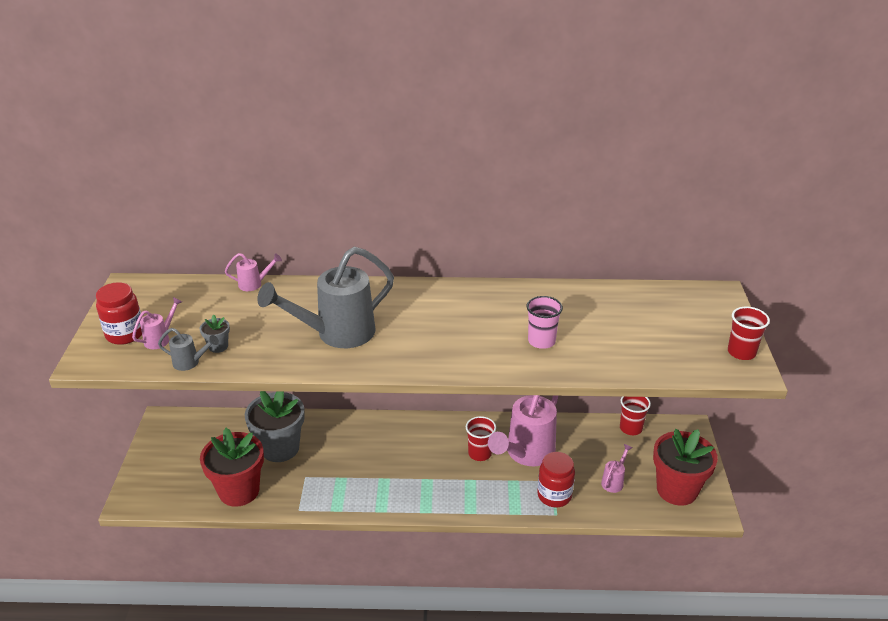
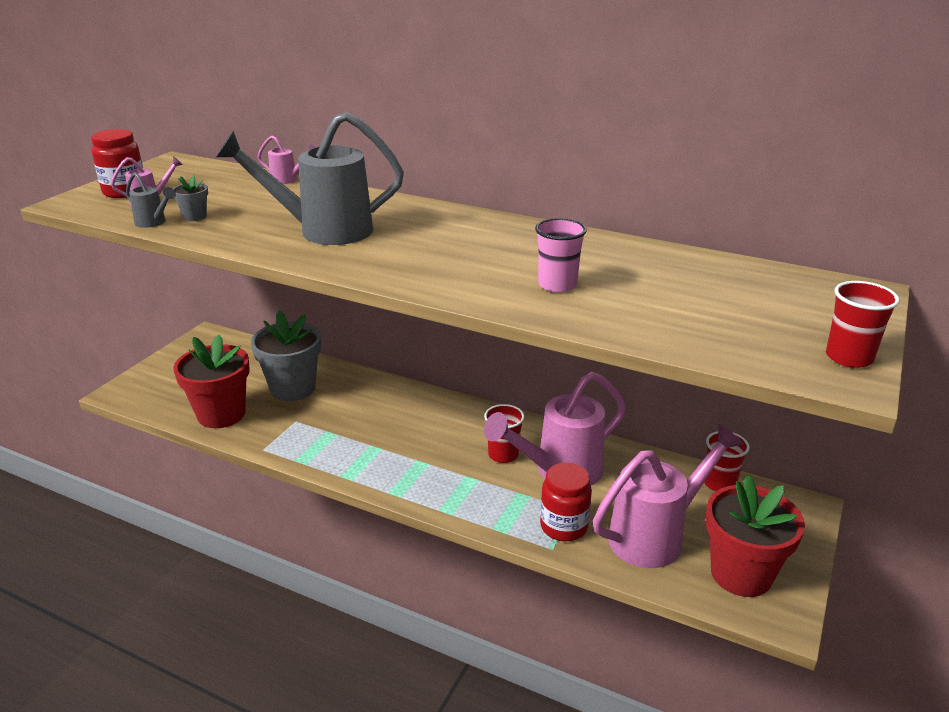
camera: 25 degrees right, 5 degrees down
(614, 481) = (656, 535): pink watering can -> pink watering can, size x2.31

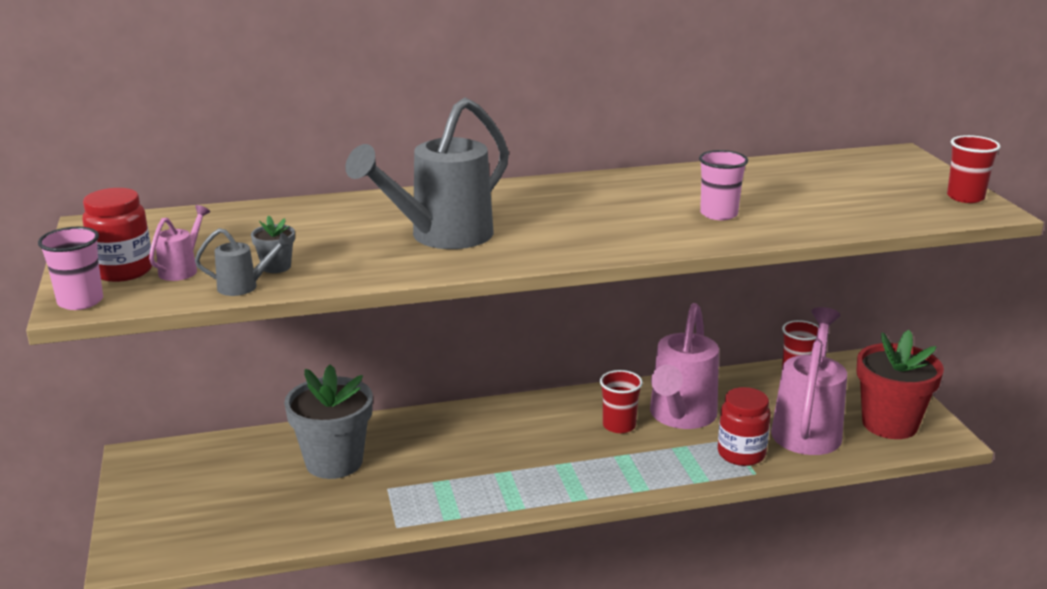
camera: 40 degrees left, 5 degrees down
(70, 202) = (80, 301): none -> pink cup
(221, 414) = (295, 519): red flower pot -> none
(288, 180) = (289, 205): pink watering can -> none

